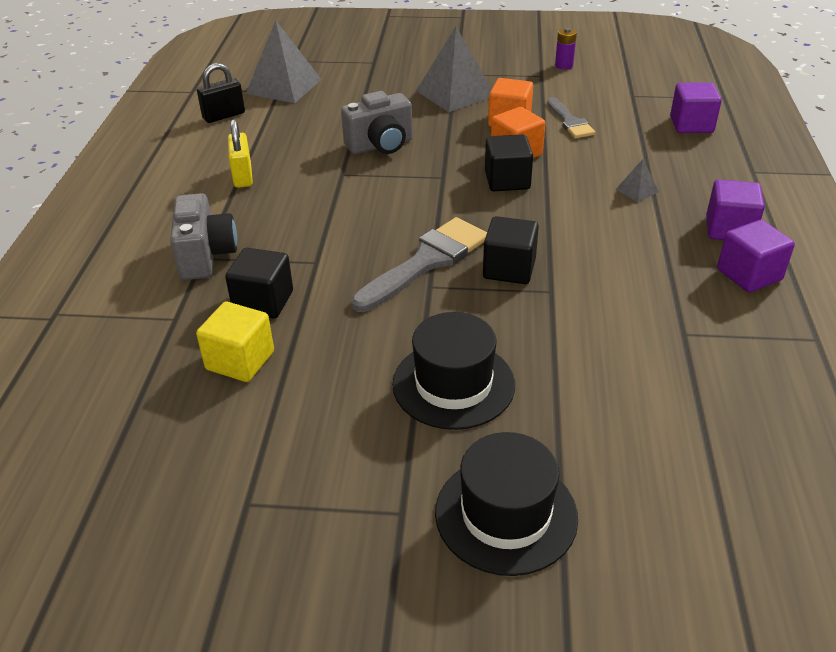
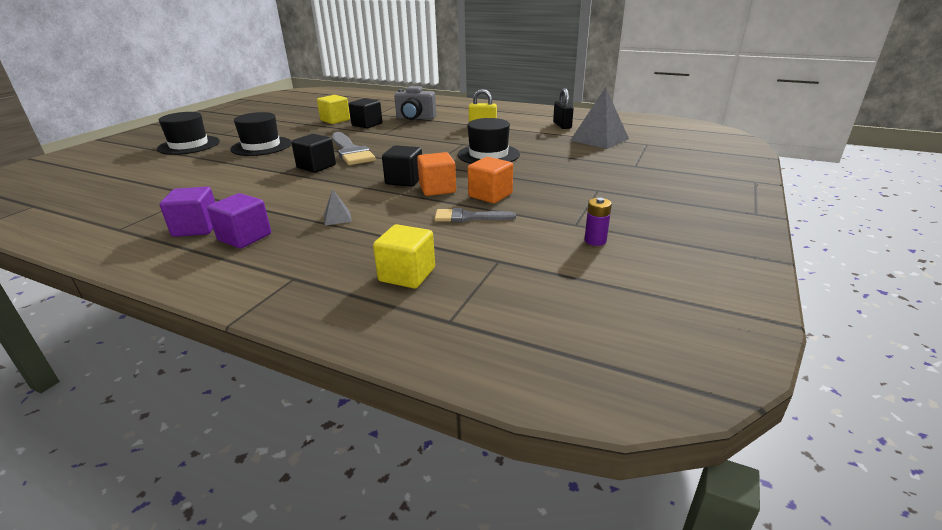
camera: 110 degrees right, 10 degrees down
(381, 145) = (488, 154): grey camera -> black hat
(455, 93) = (556, 184): grey pyramid -> none
(691, 125) = (407, 275): purple cube -> yellow cube

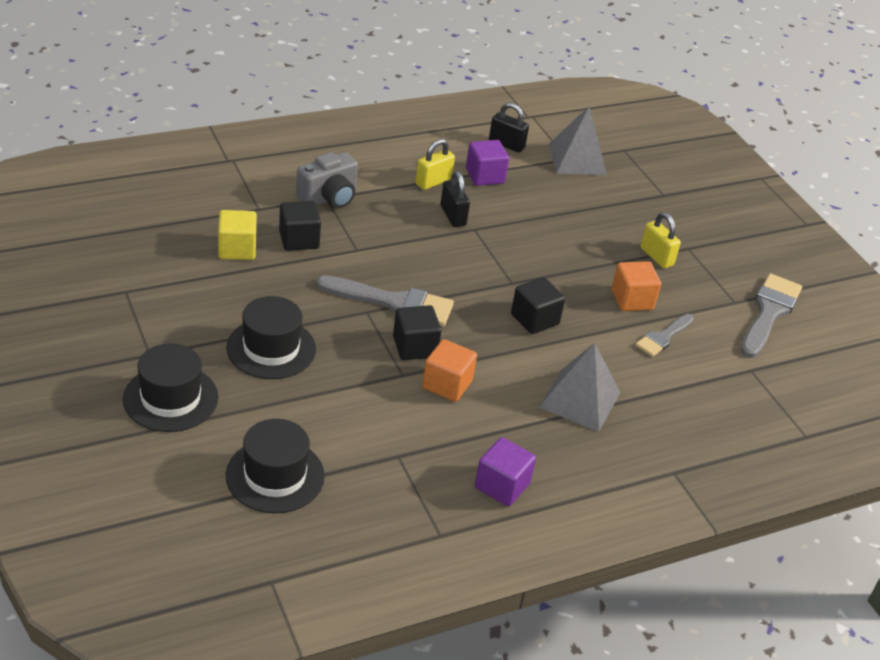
camera: 55 degrees left, 10 degrees up
(245, 237) = (561, 466): purple cube -> purple cube (485, 176)
(337, 218) = (580, 399): grey pyramid -> grey pyramid, size x2.25
(407, 275) = (727, 419): yellow cube -> none
(437, 189) = (581, 315): orange cube -> orange cube (447, 384)
(462, 137) = (453, 216): none -> black padlock
(488, 154) = (530, 237): black hat -> black hat (275, 476)
(559, 185) = (656, 256): none -> yellow padlock
(595, 240) = (769, 313): purple battery -> grey brush

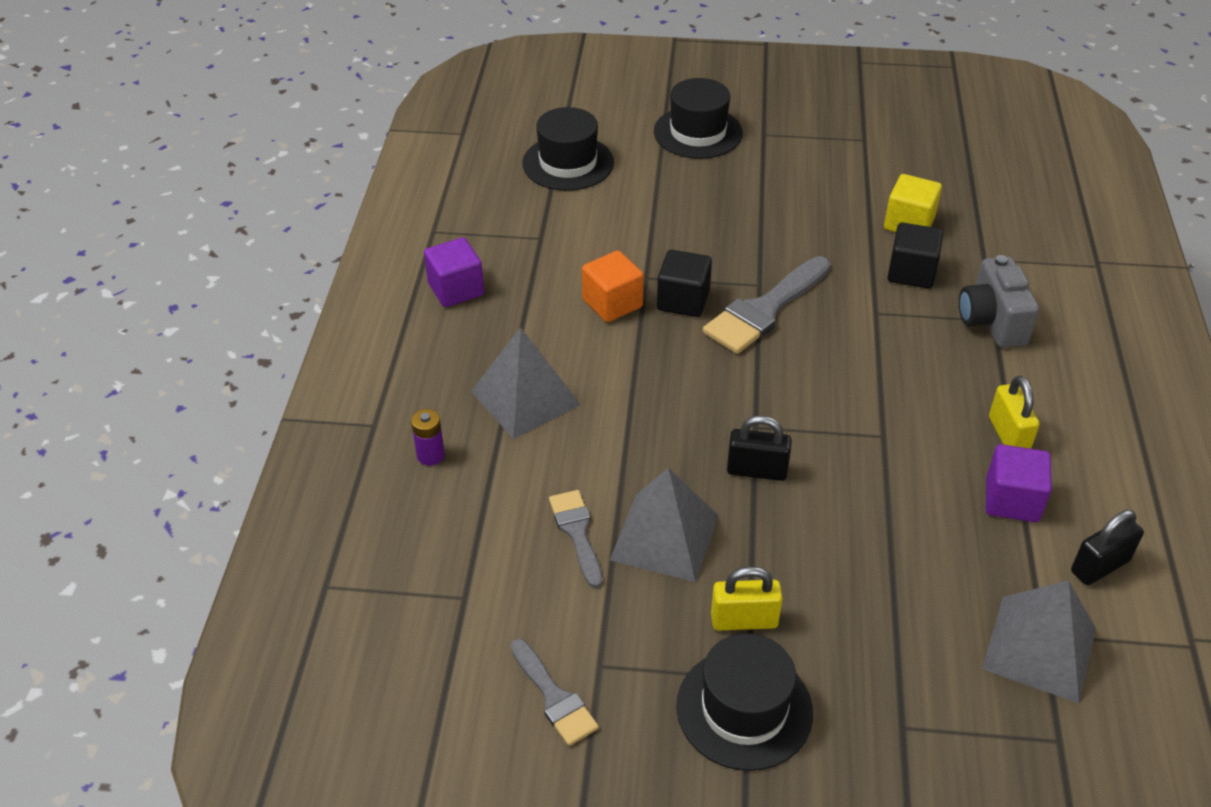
camera: 125 degrees right, 5 degrees up
(271, 348) = (733, 204): black hat -> black hat (744, 709)
(453, 216) = (920, 425): black padlock -> black padlock (757, 470)
(534, 319) = (676, 418): black cube -> none
(632, 300) = (664, 537): orange cube -> grey pyramid
(671, 429) = (430, 455): none -> purple battery
(769, 313) = (554, 697): grey brush -> grey brush, size x0.60

